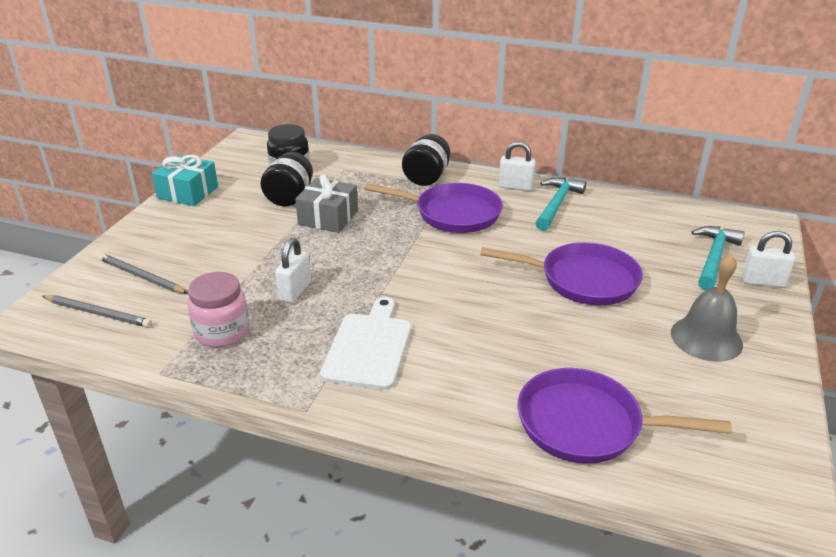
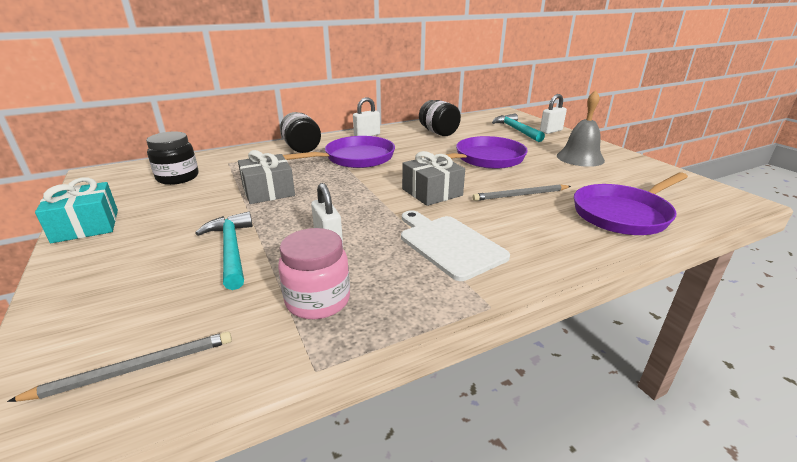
camera: 45 degrees left, 5 degrees down
(141, 276) = (141, 308): grey pencil -> grey pencil (520, 195)
(289, 197) = (209, 192): black jar -> black jar (438, 132)
(450, 290) = (432, 192): none -> grey gift
(557, 204) = (405, 135): turquoise hammer -> turquoise hammer (231, 249)

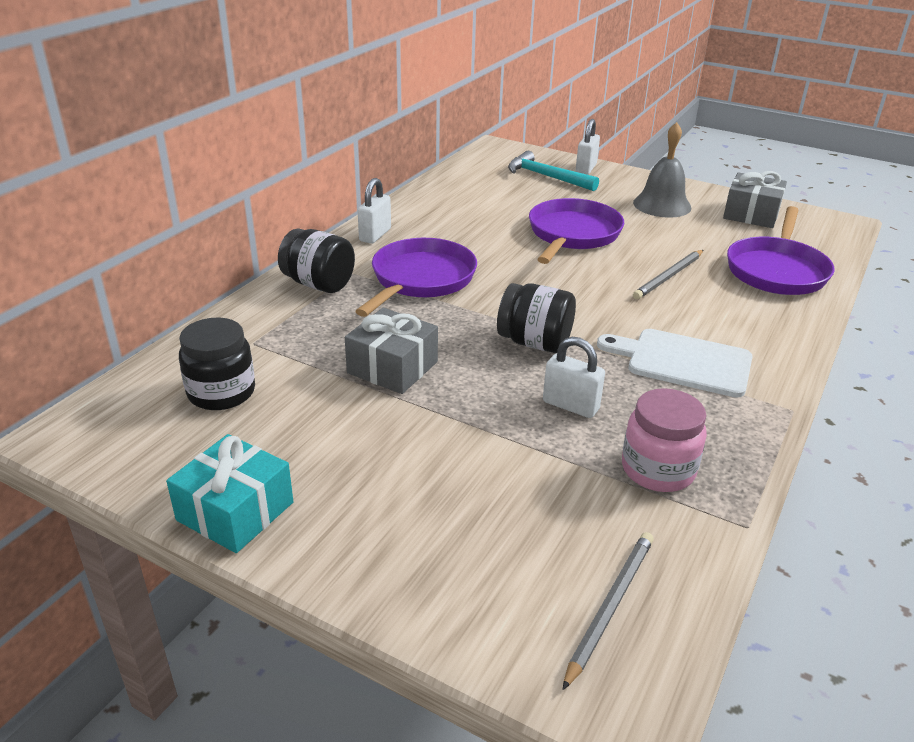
camera: 35 degrees left, 5 degrees up
(231, 249) = (485, 458): turquoise hammer -> none
(432, 192) = (581, 302): grey gift -> grey gift (751, 214)
(438, 132) = (461, 205): black jar -> black jar (534, 343)

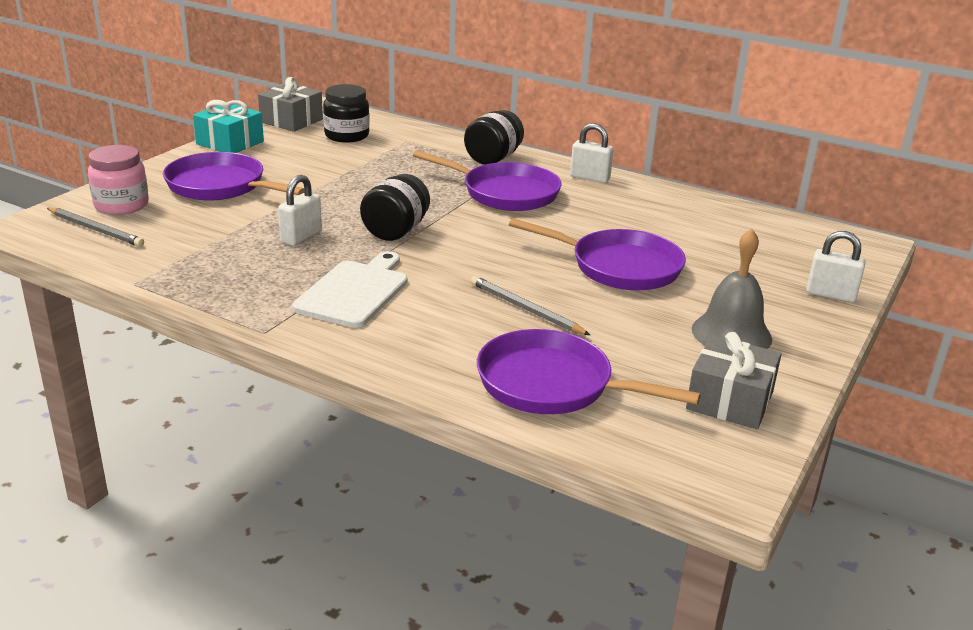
camera: 90 degrees right, 5 degrees down
(392, 367) = (367, 180): grey gift -> grey gift (291, 121)
(423, 495) = (220, 186): none -> purple pan
(546, 176) = (785, 266): turquoise hammer -> none
(658, 470) = (211, 260): pink jar -> pink jar (121, 205)

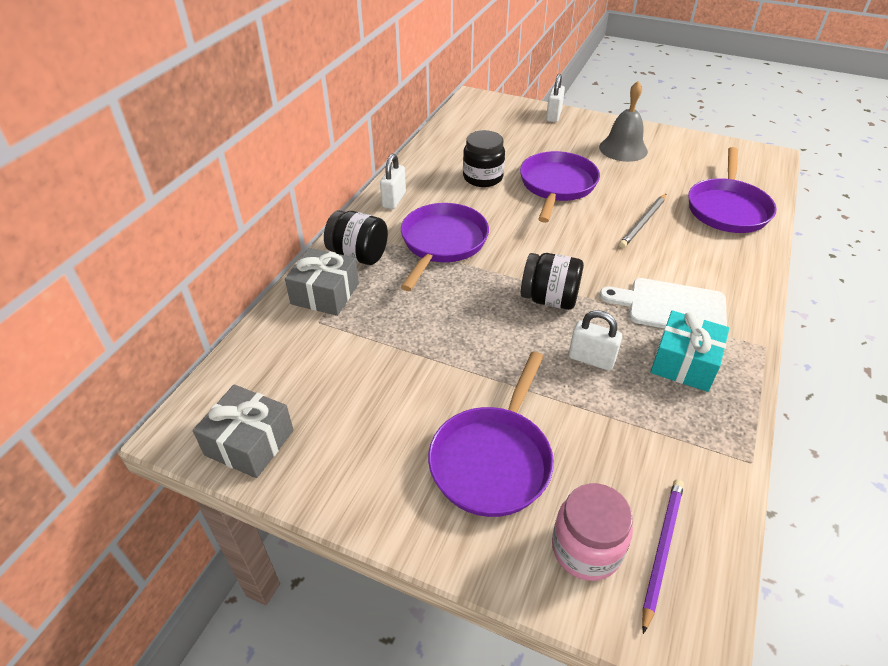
camera: 95 degrees left, 15 degrees up
(96, 229) = (661, 549): grey pencil -> purple pencil
(230, 143) = (344, 492): turquoise gift -> turquoise gift (684, 363)
(347, 136) = (304, 374): black jar -> black jar (483, 177)
(729, 400) = (696, 153): grey gift -> grey gift (325, 294)

